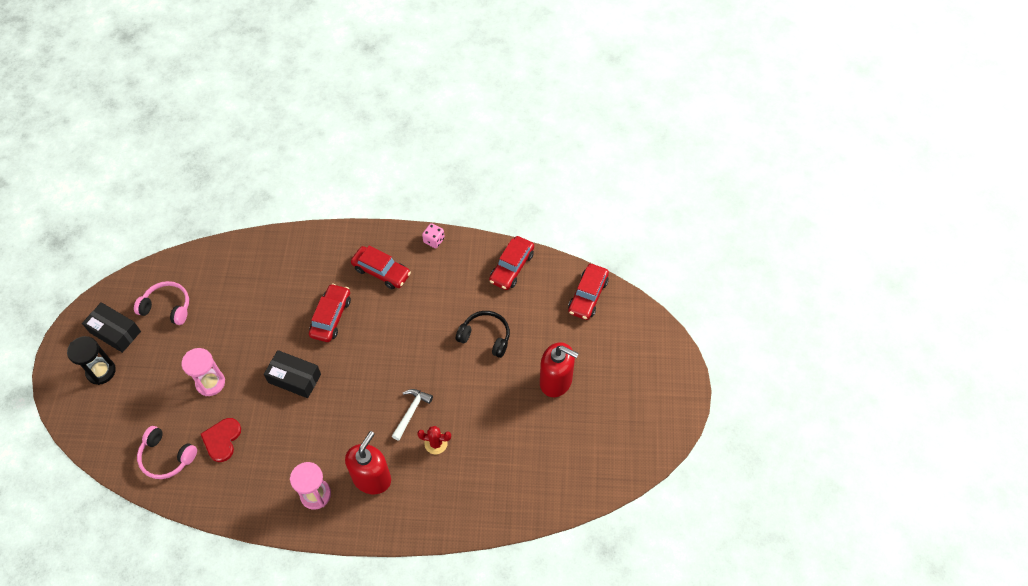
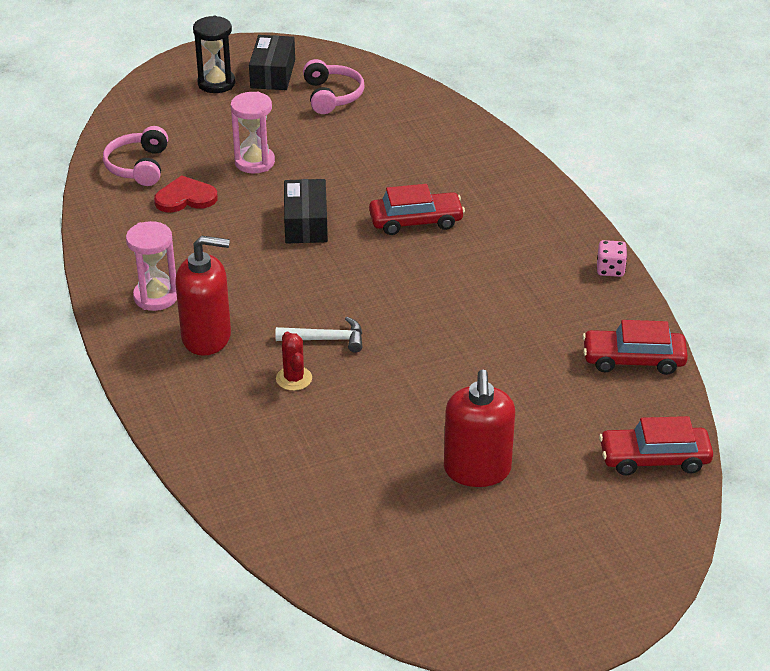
camera: 65 degrees right, 20 degrees down
(381, 271) = (519, 240): red car -> none
(485, 337) = (495, 371): black headphones -> none

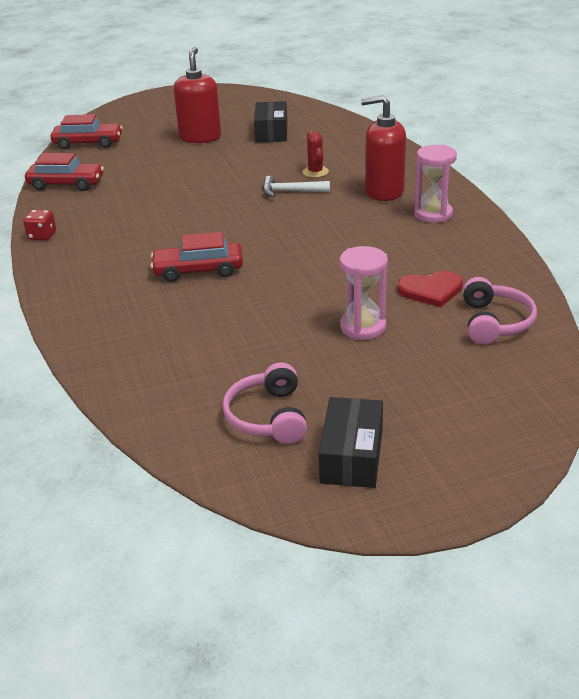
camera: 175 degrees left, 5 degrees down
(216, 83) = (431, 439): black hourglass -> none
(306, 223) = (305, 268): black box -> black box (271, 132)
(610, 269) = (42, 236): pink dice -> red dice

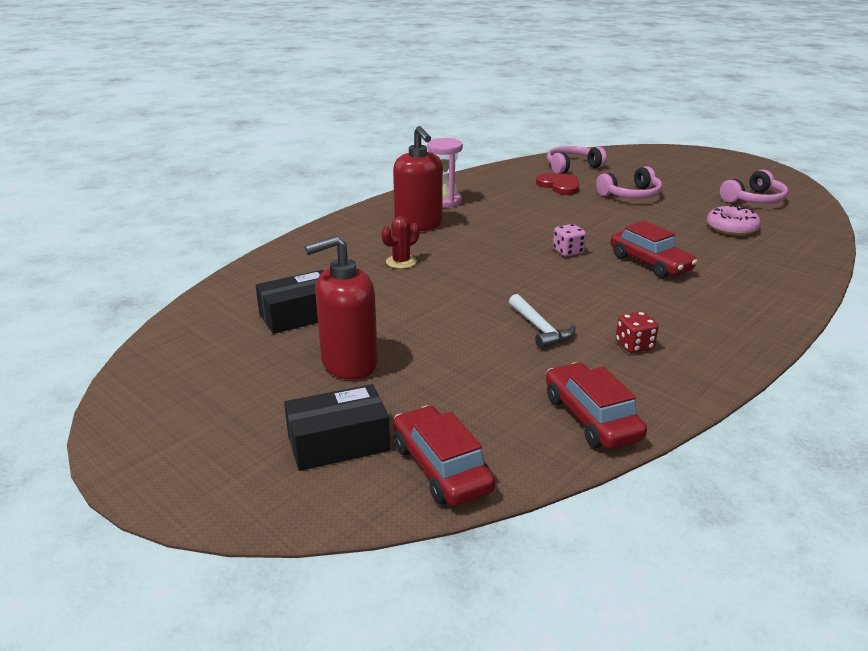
camera: 120 degrees left, 5 degrees down
(42, 236) = (720, 371): red dice -> red dice (634, 345)
(213, 352) = (732, 228): none -> pink donut
(261, 241) = (568, 251): none -> pink dice
(291, 191) = (458, 263): white hammer -> white hammer (539, 328)
(351, 456) = (742, 177): black box -> black box (338, 443)
(363, 327) = (631, 195): pink hourglass -> pink headphones

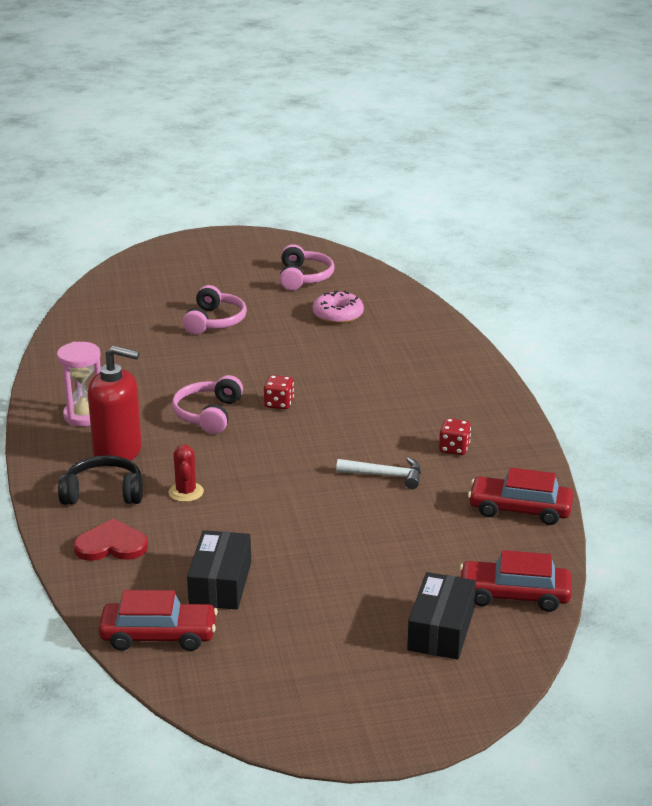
camera: 55 degrees left, 0 degrees up
(349, 363) = (334, 586): red soap dispenser -> none
(363, 238) = (103, 493): none -> black headphones
(559, 185) = (141, 343): red heart -> red heart (111, 545)
(568, 251) = (279, 404): pink dice -> red dice
(572, 167) = (109, 316): pink headphones -> pink headphones (208, 414)
(650, 263) = (347, 379): red car -> red car (159, 636)

